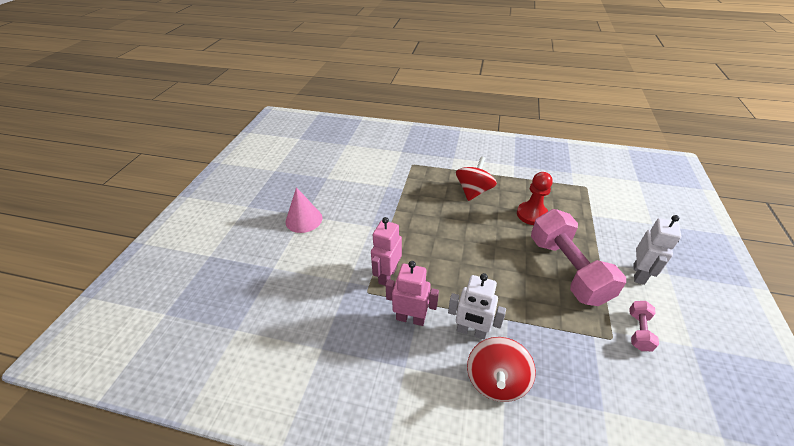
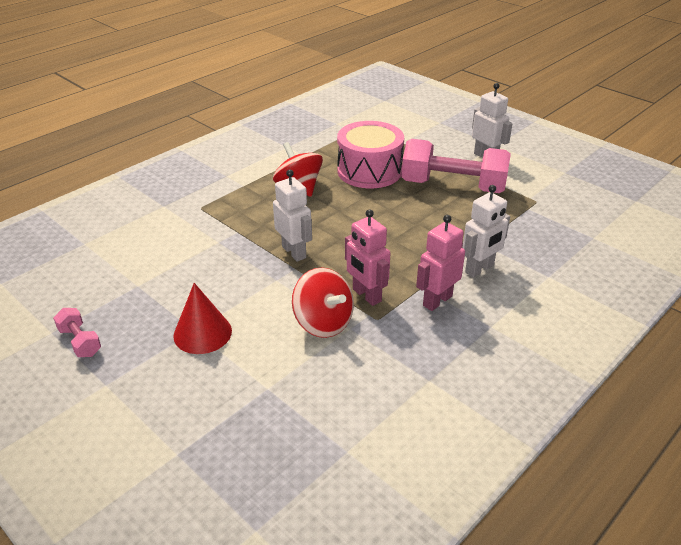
camera: 60 degrees left, 5 degrees down
(304, 219) = (202, 333): pink cone -> red cone
(404, 221) = (294, 252): none -> white robot
(496, 380) = (538, 277): red spinning top -> red spinning top (323, 322)
(532, 214) = (369, 171): red pawn -> pink drum
(638, 331) = (538, 186): pink dumbbell -> pink dumbbell (80, 341)

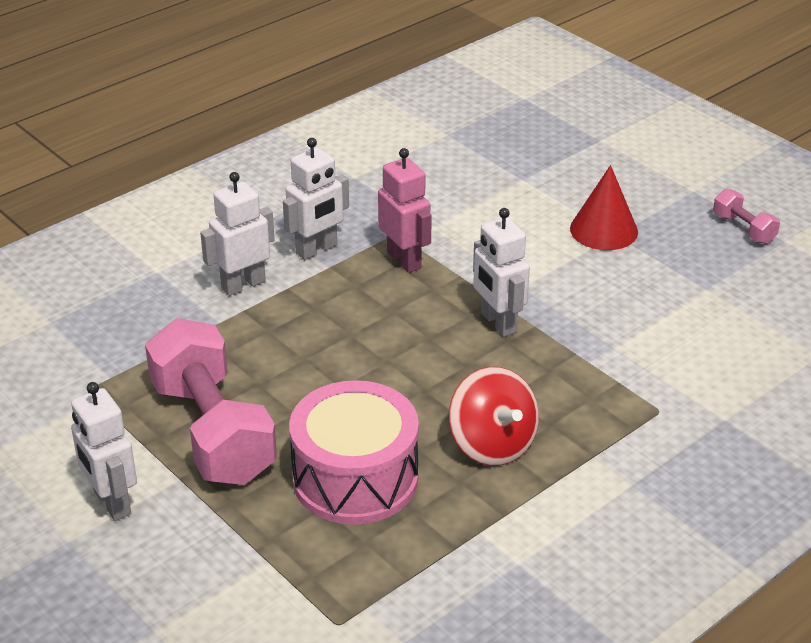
camera: 175 degrees left, 0 degrees up
(323, 322) = (461, 233): red spinning top -> none
(437, 300) = (317, 249): pink robot -> white robot
(453, 186) = (212, 431): pink dumbbell -> pink dumbbell turned 45 degrees clockwise

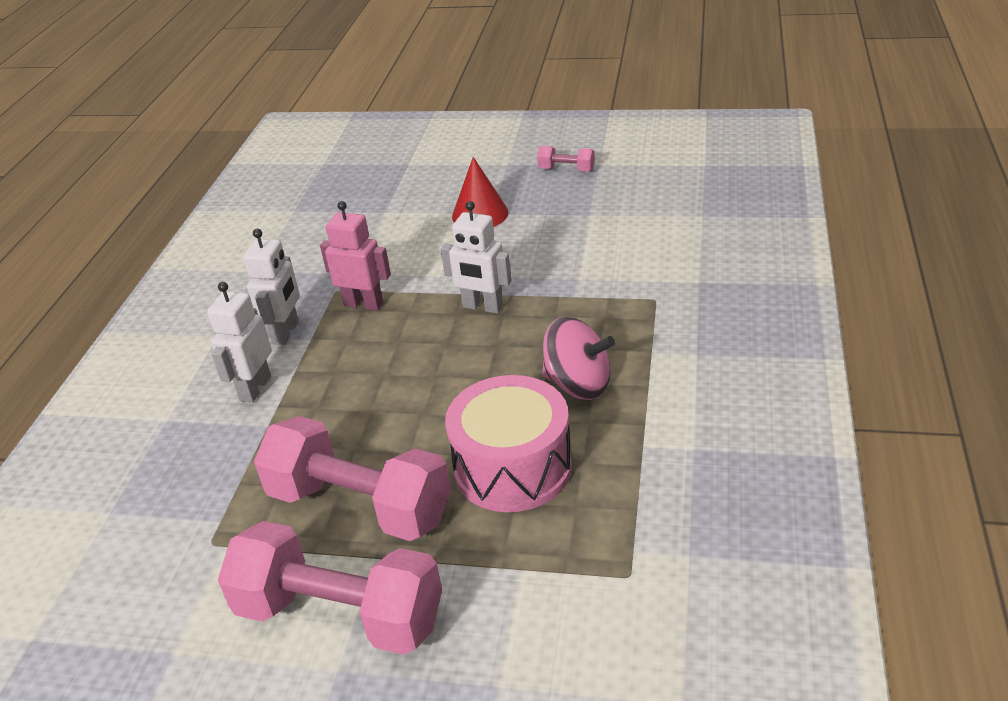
camera: 35 degrees left, 0 degrees up
(111, 503) = (340, 614): white robot -> pink dumbbell
(492, 444) = (578, 384): red spinning top -> pink spinning top

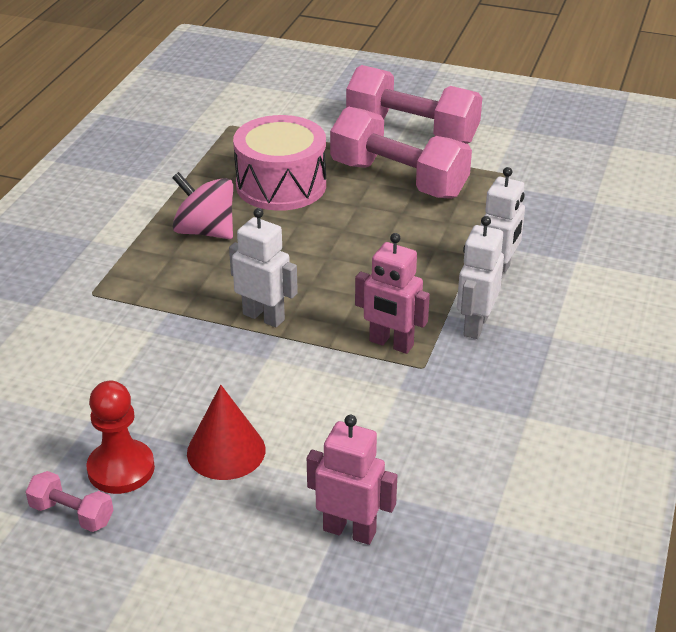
camera: 175 degrees left, 0 degrees up
(386, 191) = (349, 531): none -> pink robot
(548, 194) = (121, 469): none -> red pawn

